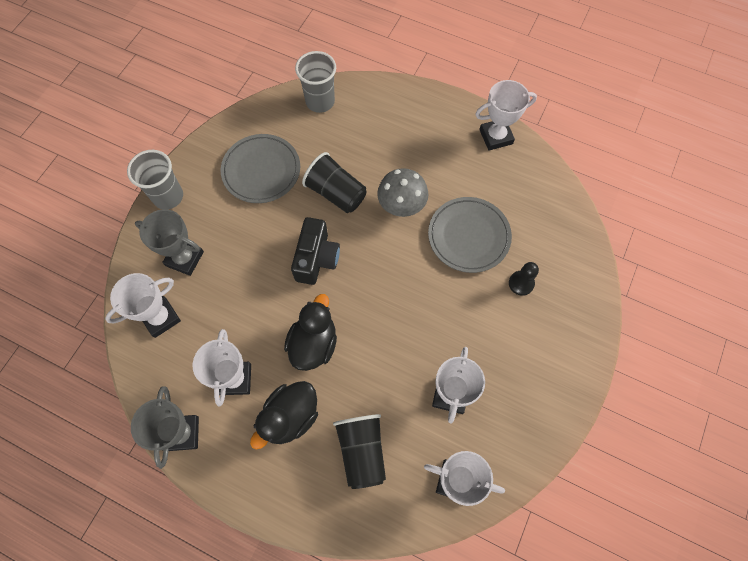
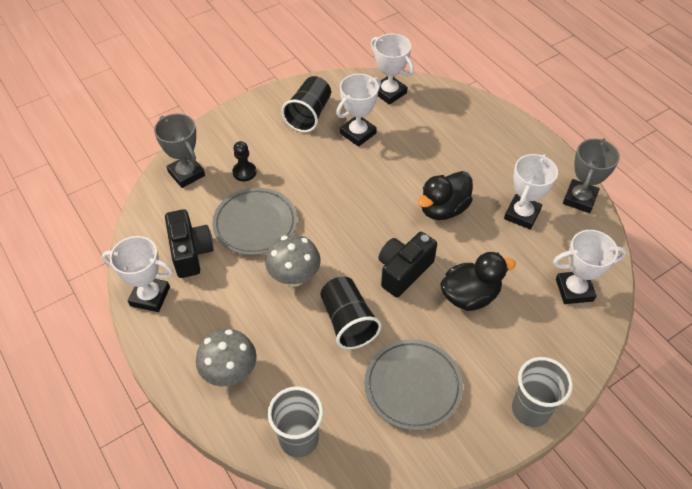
camera: 150 degrees left, 15 degrees down
(184, 259) = (533, 333): grey trophy -> grey trophy (186, 174)
(290, 417) = (487, 172): black duck -> black duck (470, 296)
(362, 451) = (444, 132): black cup -> black cup (309, 115)
(395, 117) = (230, 373): none -> grey mushroom
(498, 184) = (190, 252): none -> black camera

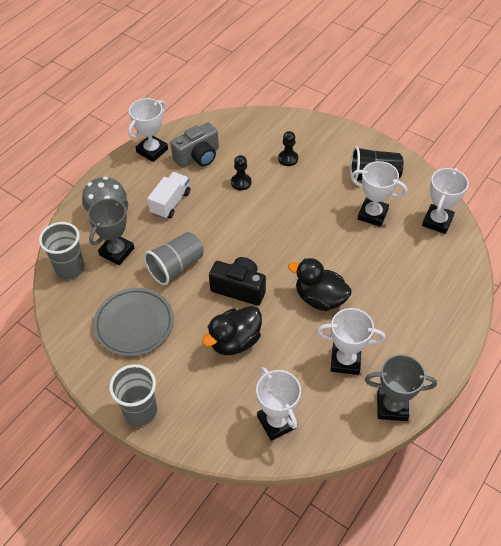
camera: 70 degrees right, 0 degrees up
(150, 296) = (152, 151): white trophy -> white trophy turned 45 degrees clockwise
(186, 174) = (268, 128): grey trophy -> grey trophy (117, 251)
(190, 252) = (198, 157): black camera -> grey camera
(248, 300) = (170, 203): none -> white truck
(255, 224) = (241, 182): grey plate -> black pawn
(294, 277) = (202, 222): grey mushroom -> none
(348, 322) = (176, 266): black cup -> grey cup
(470, 296) = (235, 341): black duck -> black duck turned 90 degrees clockwise

